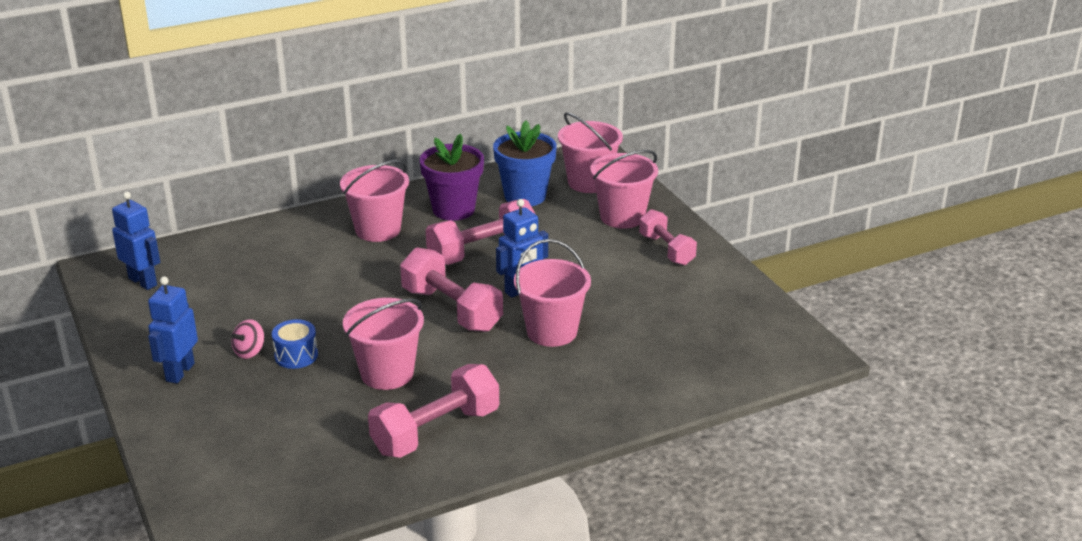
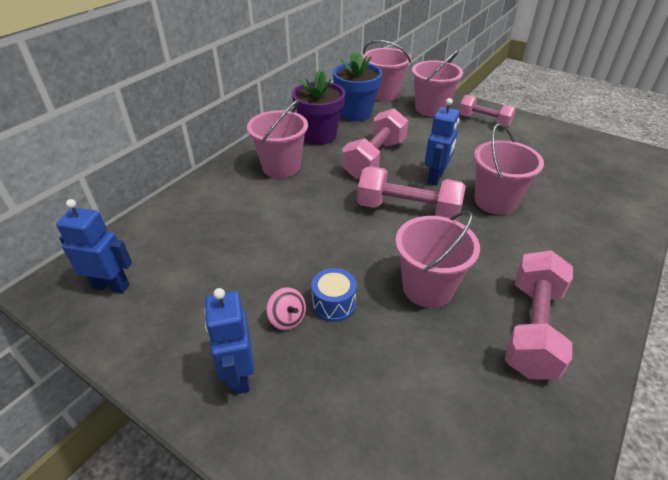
camera: 30 degrees left, 10 degrees up
(249, 351) = (287, 319): pink spinning top -> pink spinning top turned 45 degrees counterclockwise

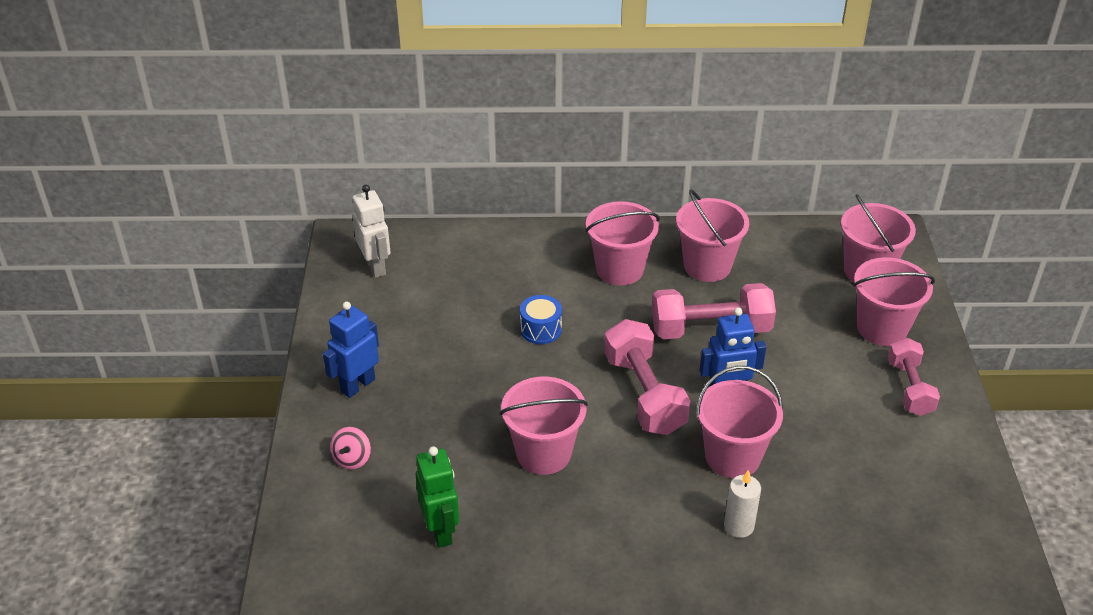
camera: 55 degrees right, 0 degrees up
(111, 286) = (376, 267): blue robot -> white robot
(287, 319) = (430, 382): pink spinning top -> pink spinning top (352, 459)
(319, 136) = (707, 266): purple flower pot -> pink bucket
(333, 304) = (469, 401): blue drum -> blue drum (540, 329)
(356, 113) = (789, 270): blue flower pot -> none
(476, 403) = (441, 531): none -> green robot
(532, 328) = (556, 543): pink dumbbell -> none
(561, 227) = (739, 526): none -> white candle

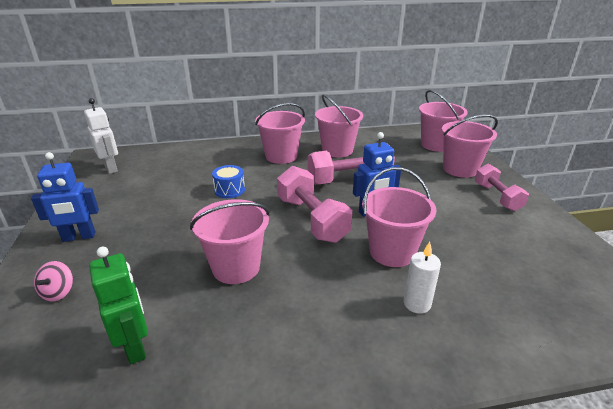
camera: 10 degrees left, 10 degrees down
(357, 385) = (79, 237): blue robot -> blue robot turned 135 degrees counterclockwise

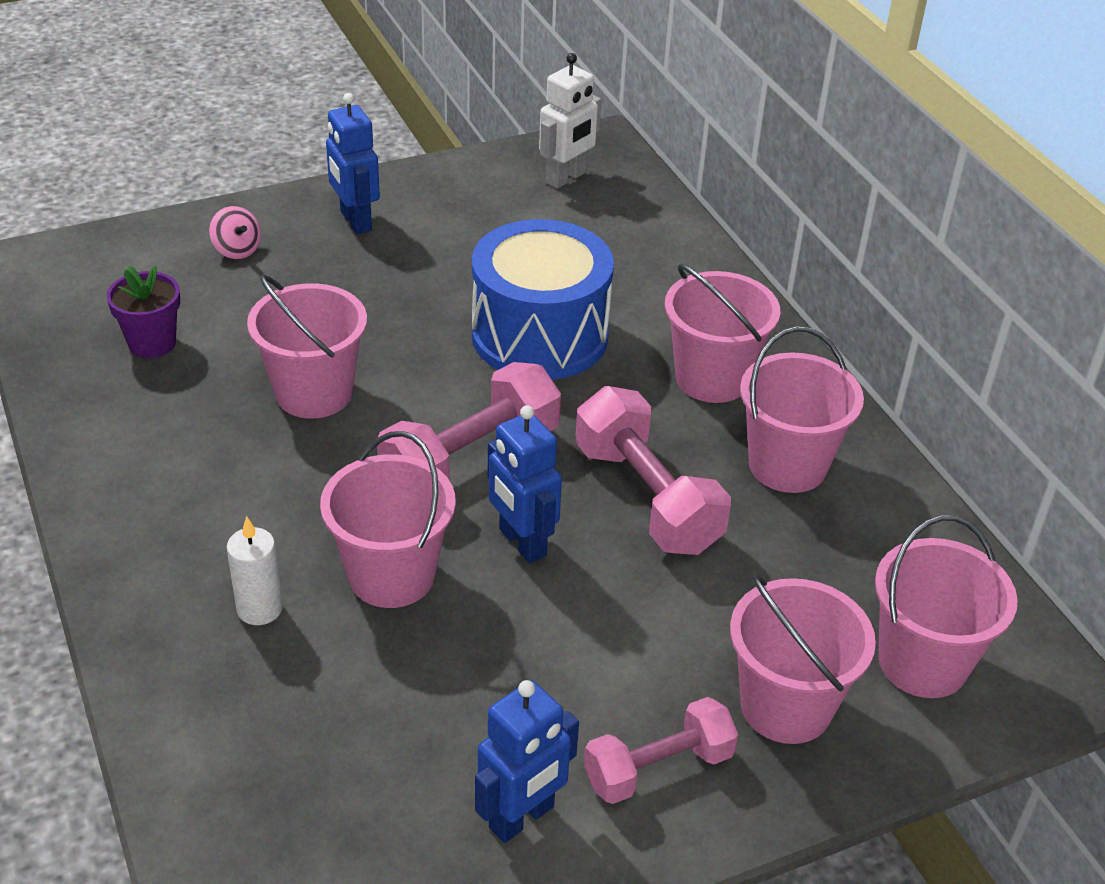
camera: 75 degrees right, 10 degrees up
(58, 292) = (237, 250): pink spinning top -> pink spinning top turned 120 degrees counterclockwise
(135, 347) = (152, 343): green robot -> purple flower pot
(229, 190) = (539, 336): blue drum -> blue drum, size x2.27
(534, 231) = (522, 818): none -> blue robot

